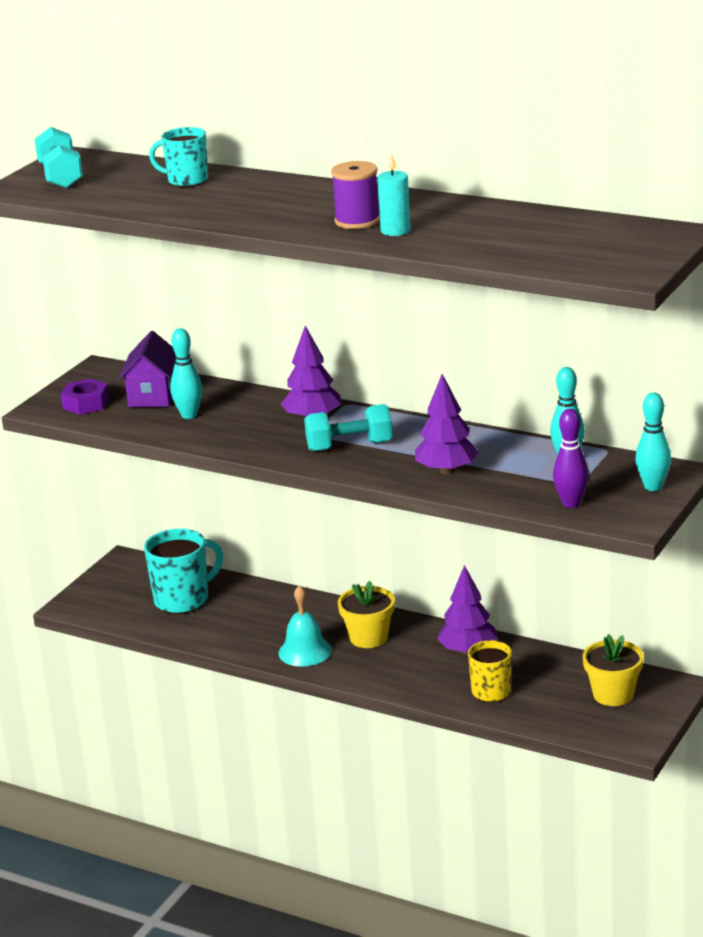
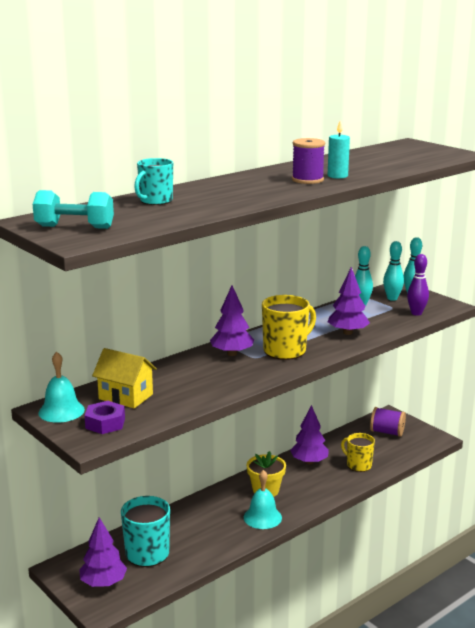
camera: 70 degrees left, 5 degrees down
(99, 377) = (61, 411): none -> turquoise bell
(114, 592) = (103, 583): none -> purple tree
(153, 396) = (125, 397): purple house -> yellow house
(189, 415) = (176, 389): turquoise bowling pin -> turquoise bowling pin (392, 298)
(349, 446) = (285, 350): turquoise dumbbell -> yellow mug
(613, 694) = (387, 432): yellow flower pot -> purple spool

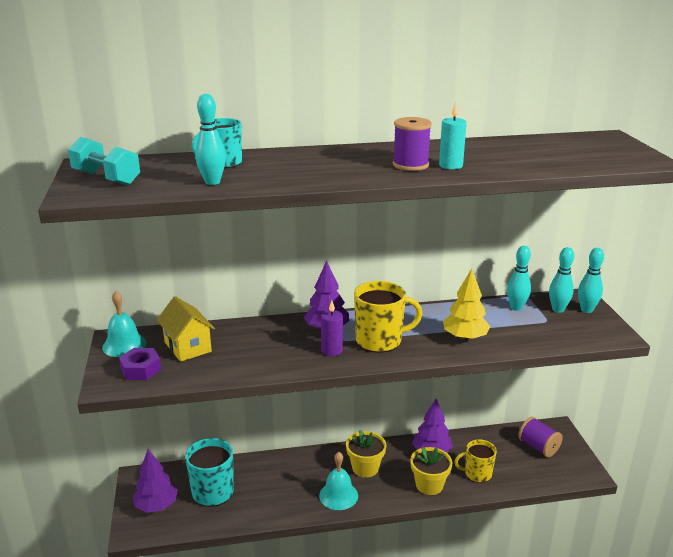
camera: 30 degrees right, 5 degrees up
(176, 214) = (212, 182): none -> turquoise bowling pin
(256, 367) = (332, 350): none -> purple candle
(329, 485) = (429, 485): none -> yellow flower pot
(347, 332) = (465, 338): purple tree -> yellow tree
(358, 465) = (477, 474): yellow mug -> yellow mug turned 75 degrees counterclockwise
(416, 313) = (566, 335): purple bowling pin -> none

